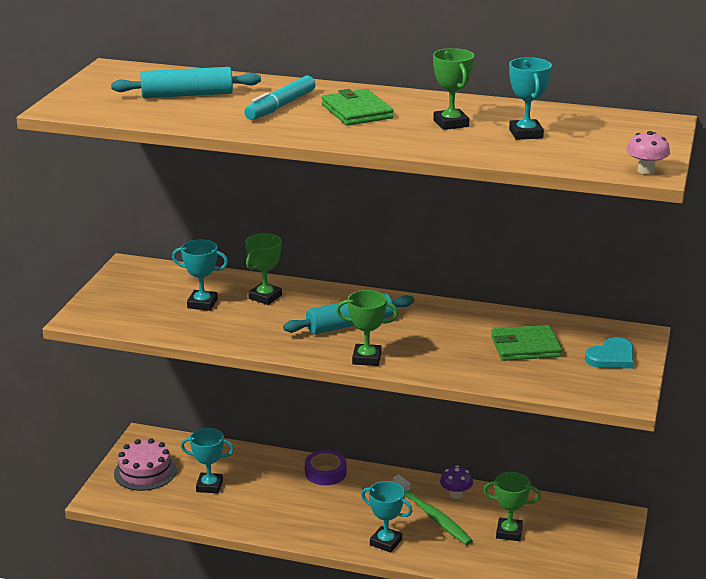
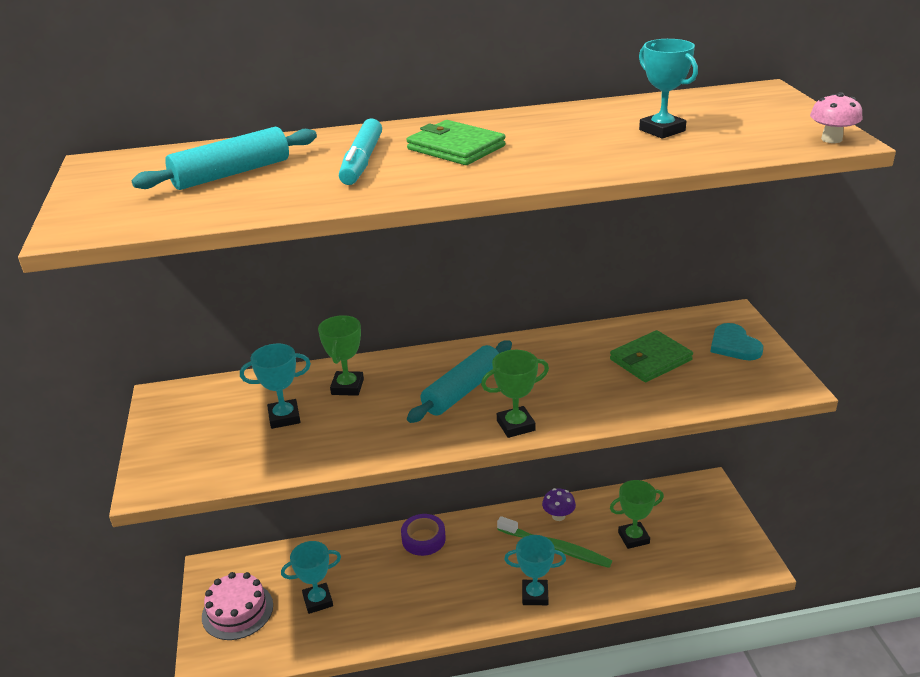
camera: 25 degrees left, 5 degrees up
(451, 123) = (573, 137): green trophy -> none
(612, 357) = (734, 345): turquoise heart -> turquoise heart turned 135 degrees clockwise

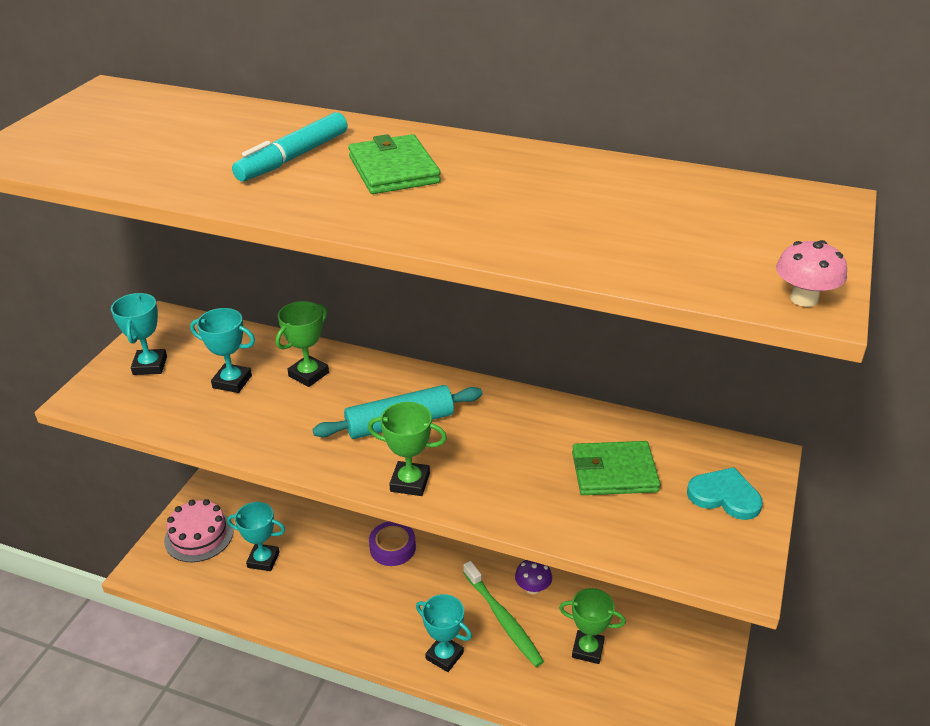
camera: 30 degrees right, 5 degrees up
(232, 174) = (179, 135): turquoise rolling pin -> none
(662, 130) = (624, 217): turquoise trophy -> turquoise trophy (150, 365)
(734, 345) = (724, 496): turquoise heart -> turquoise heart turned 105 degrees clockwise

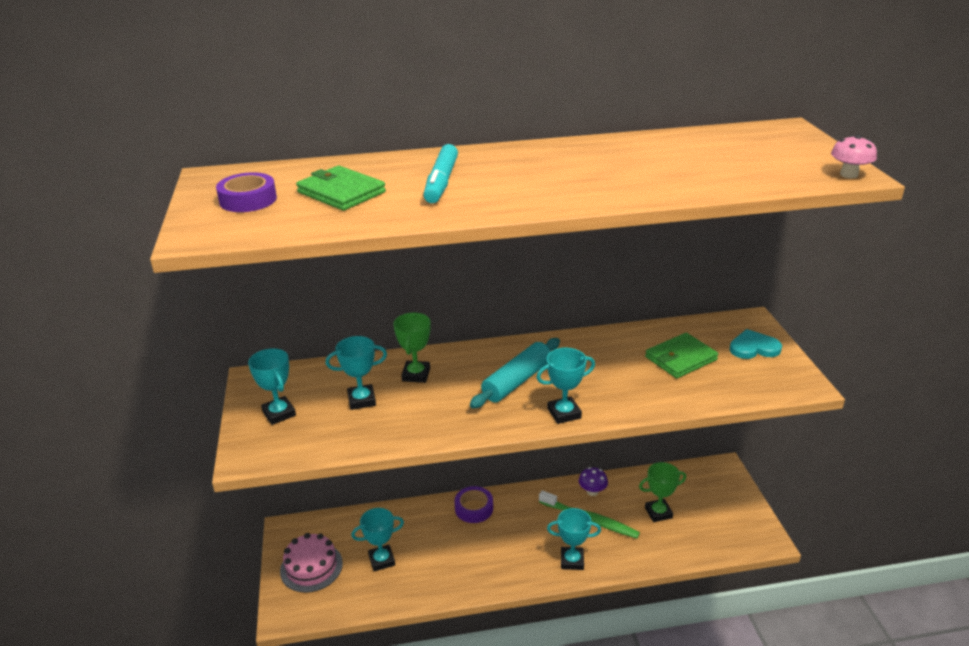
camera: 30 degrees left, 5 degrees down
(97, 126) = (248, 200): none -> purple tape
(394, 169) = (522, 172): green wallet -> green wallet (341, 192)
(410, 482) = (564, 413): green trophy -> turquoise trophy

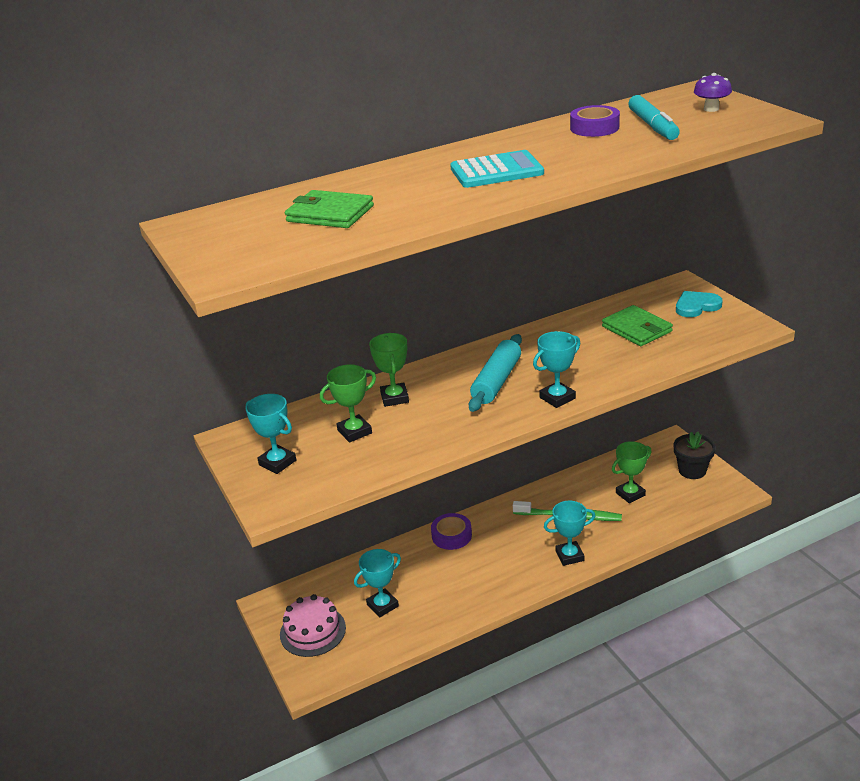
camera: 15 degrees left, 0 degrees up
(248, 200) = (242, 237): purple tape -> purple tape (594, 128)
(361, 400) = (354, 432): turquoise trophy -> green trophy
(441, 182) = (419, 188): turquoise marker -> turquoise marker (652, 126)
(526, 178) = (496, 171): none -> turquoise calculator
(592, 491) = (559, 491): purple mushroom -> purple mushroom (711, 109)
(680, 358) = (636, 329): green wallet -> green wallet turned 75 degrees counterclockwise
(730, 505) = (692, 470): none -> black flower pot
(849, 174) = (773, 119): pink mushroom -> none

